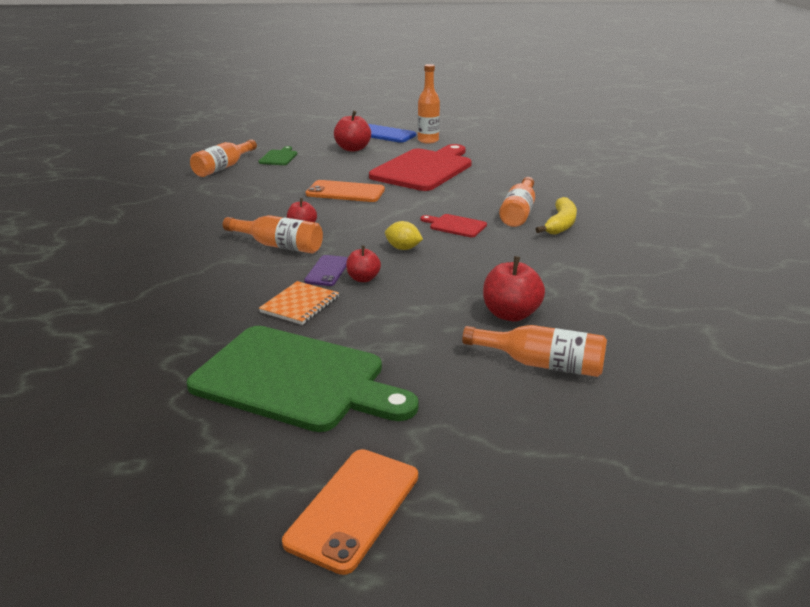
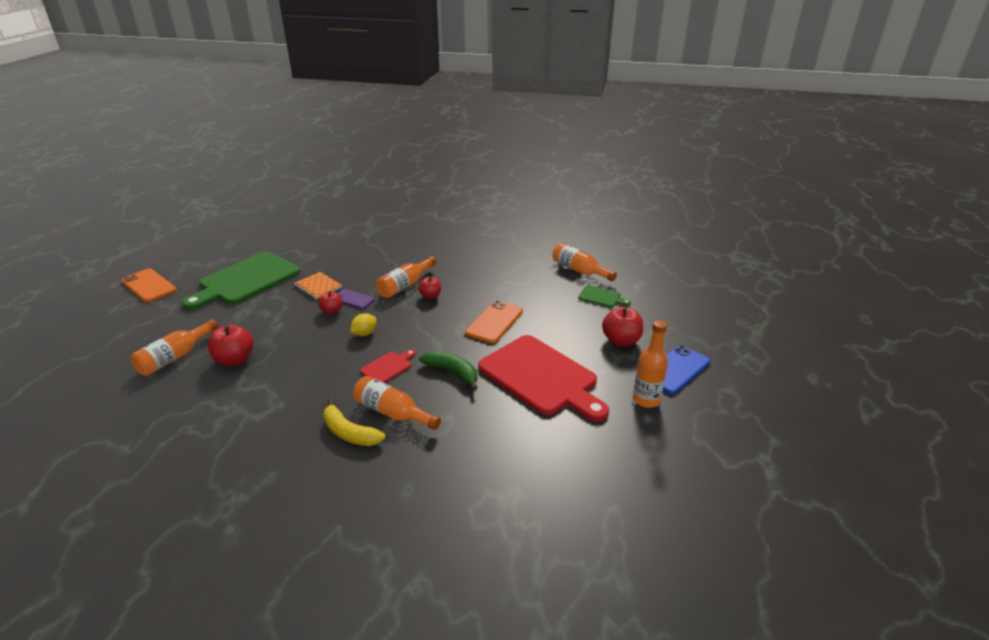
camera: 105 degrees right, 5 degrees up
(442, 199) = (452, 372): none -> green banana

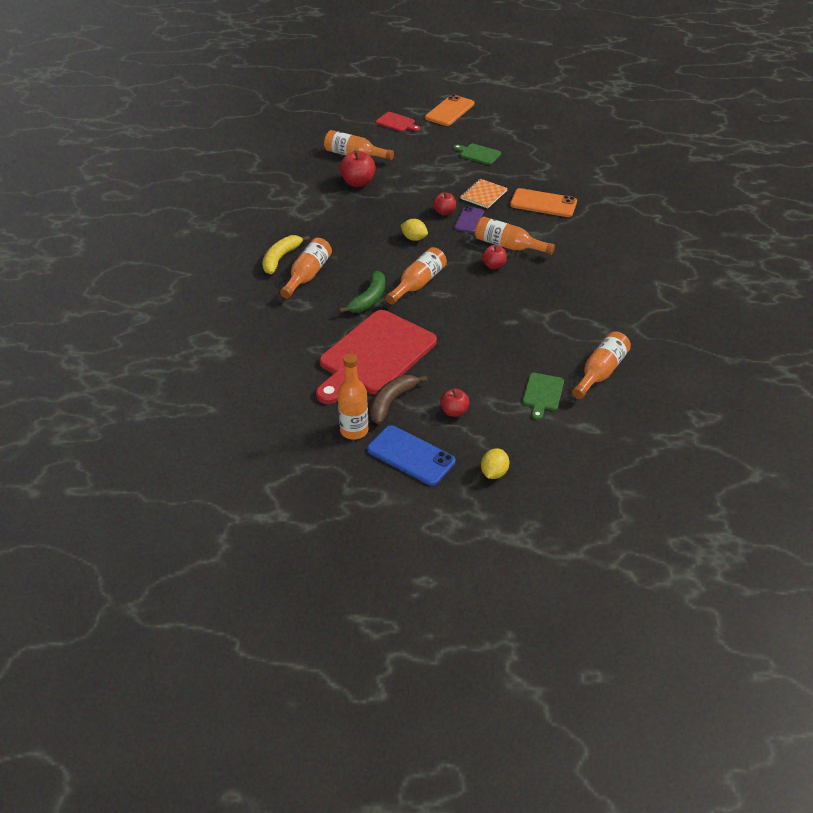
camera: 80 degrees right, 10 degrees up
(246, 280) = (478, 154): green cutting board -> green cutting board, size x0.43
(388, 367) = (367, 261): red cutting board -> red cutting board (397, 123)
(439, 339) = (418, 284): none -> orange bottle
(494, 322) = (460, 315): orange phone -> orange phone (543, 203)
(607, 373) = (391, 402): none -> brown banana
(621, 341) = (454, 411): red apple -> red apple, size x0.62
(690, 331) = (494, 473): none -> yellow lemon

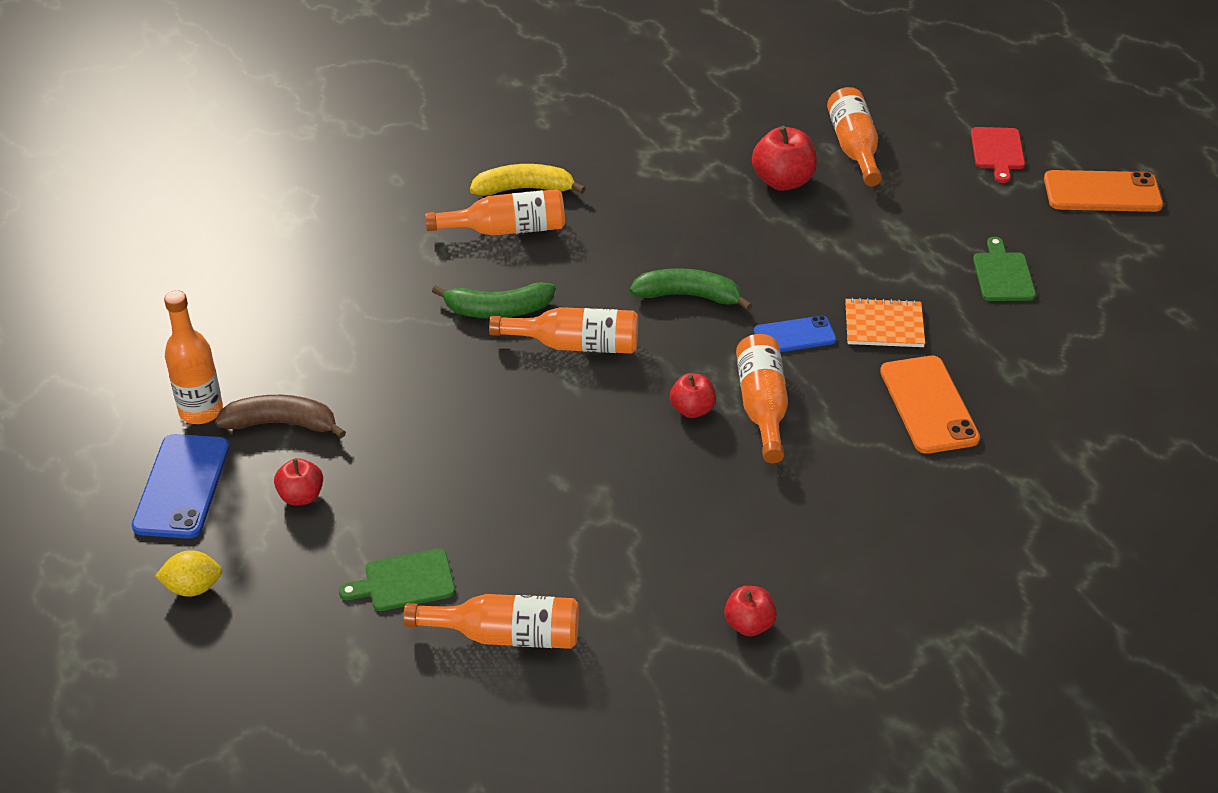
camera: 60 degrees right, 0 degrees up
(374, 356) = (372, 367): red cutting board -> none
(414, 238) = (688, 296): yellow lemon -> green banana
(444, 212) = (790, 301): red apple -> red apple (749, 624)
(469, 220) = (794, 335): purple phone -> blue phone

